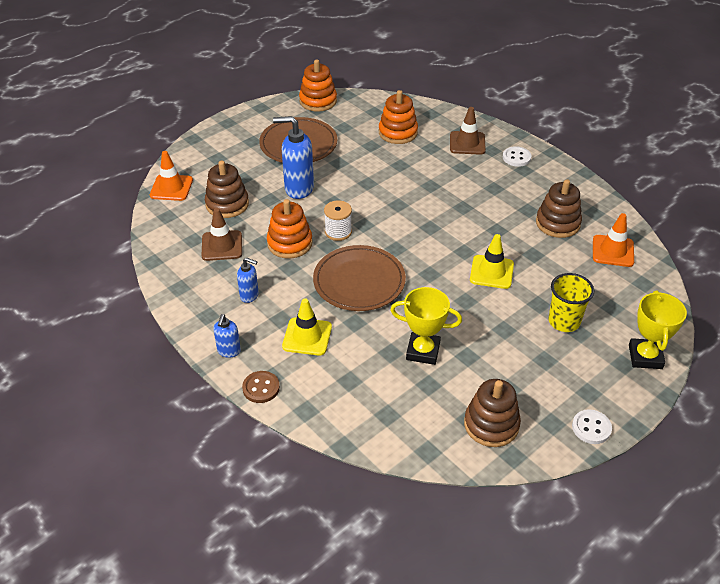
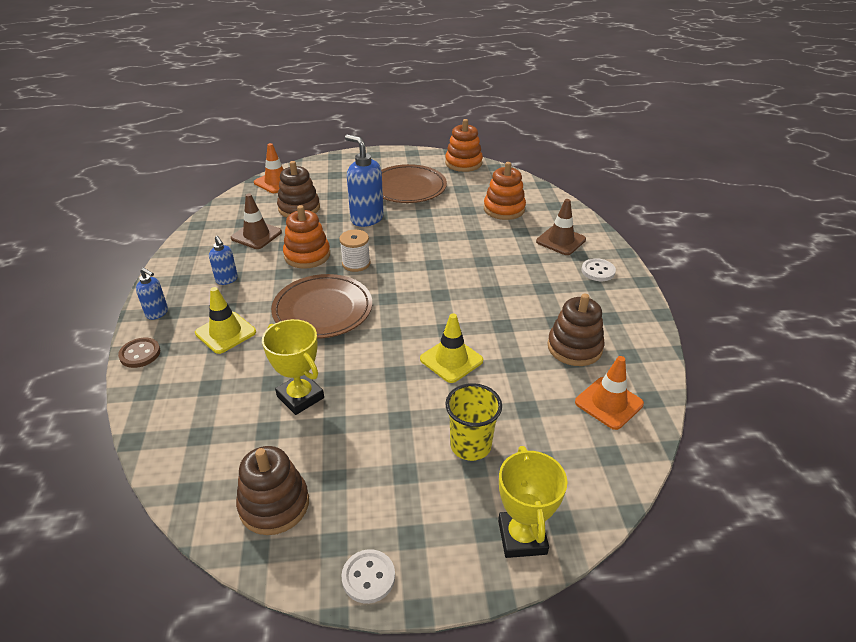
camera: 35 degrees right, 5 degrees down
(229, 351) = (157, 313): blue soap dispenser -> blue soap dispenser turned 105 degrees counterclockwise
(645, 357) = (522, 537): yellow trophy -> yellow trophy turned 45 degrees counterclockwise

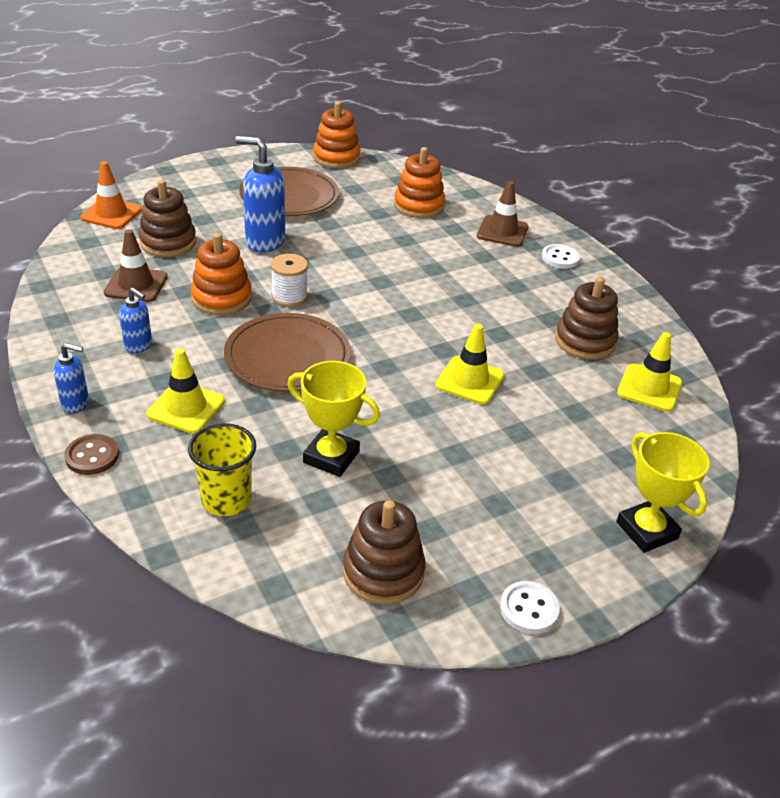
camera: 25 degrees left, 0 degrees up
(470, 445) = (545, 460): yellow cup -> yellow cup (226, 500)
(608, 403) = (649, 388): orange traffic cone -> yellow traffic cone

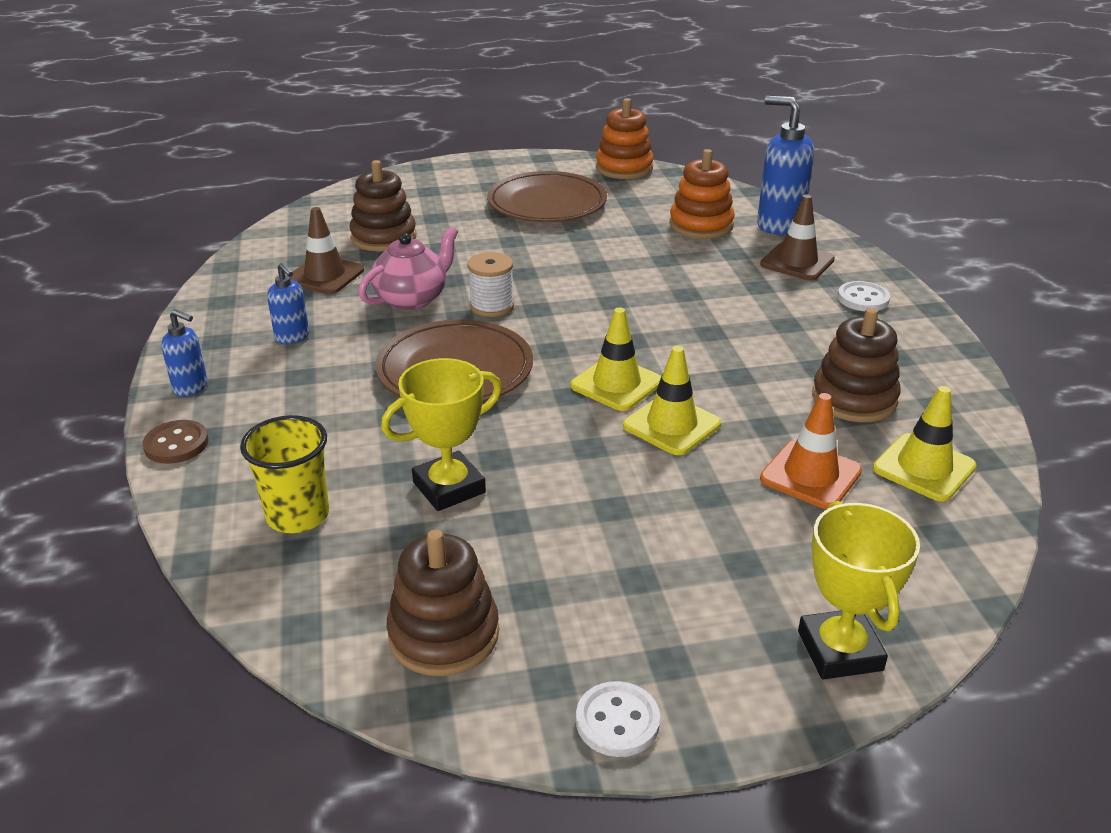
camera: 20 degrees right, 5 degrees down
(111, 214) = (338, 204): orange traffic cone -> orange traffic cone (810, 475)
(186, 408) = (308, 408): yellow traffic cone -> yellow traffic cone (616, 384)
(221, 298) = (412, 299): orange stacking toy -> pink teapot
(264, 242) = (493, 246): blue soap dispenser -> blue soap dispenser (778, 225)
(331, 457) = (449, 487): yellow trophy -> yellow trophy turned 75 degrees counterclockwise

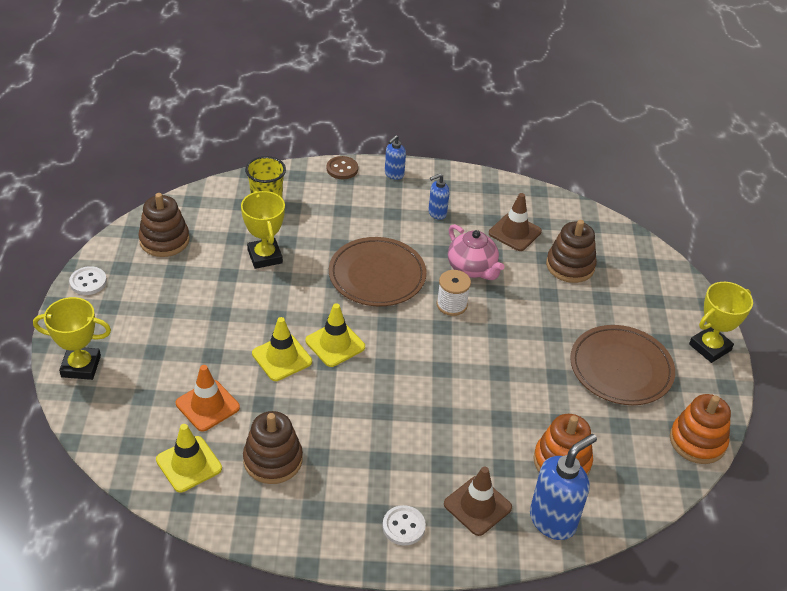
camera: 100 degrees right, 10 degrees up
(490, 165) = (710, 347): none -> yellow trophy

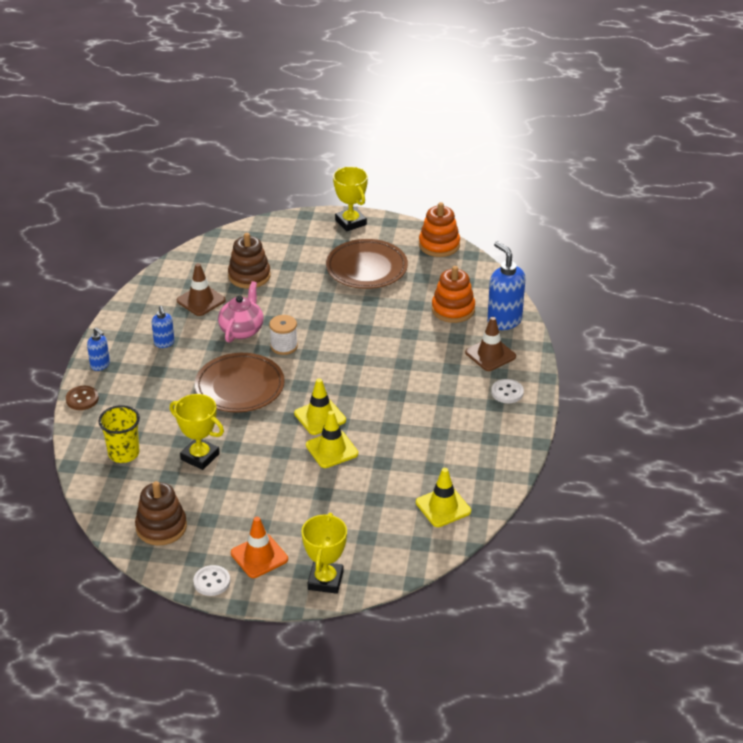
camera: 80 degrees left, 5 degrees down
(207, 405) = (381, 496): orange traffic cone -> orange traffic cone (259, 556)
(265, 256) = (200, 457): yellow trophy -> yellow trophy turned 45 degrees clockwise
(273, 460) = (442, 458): brown stacking toy -> none
(472, 268) = (242, 330): pink teapot -> pink teapot turned 45 degrees counterclockwise

